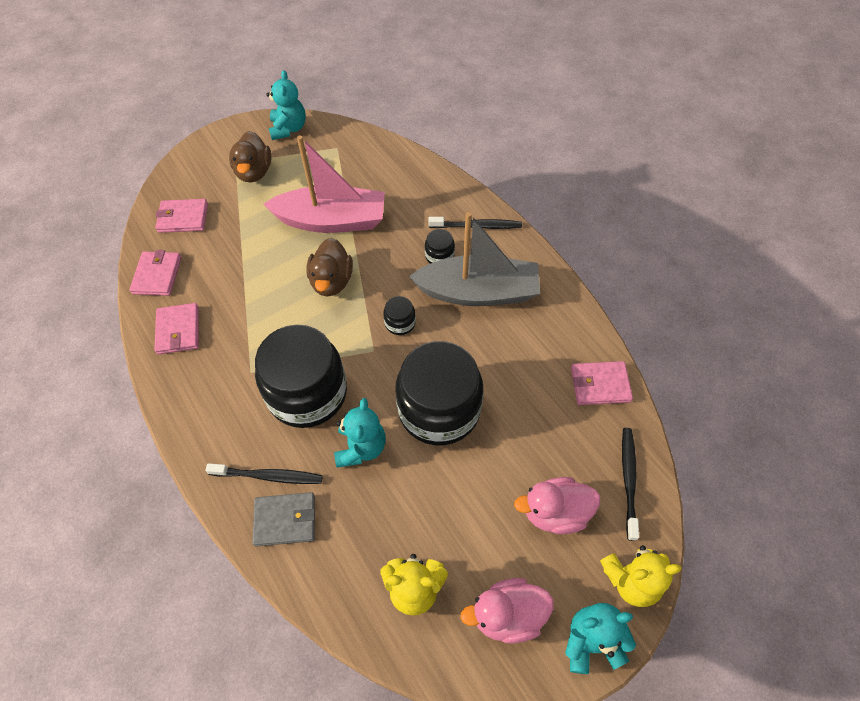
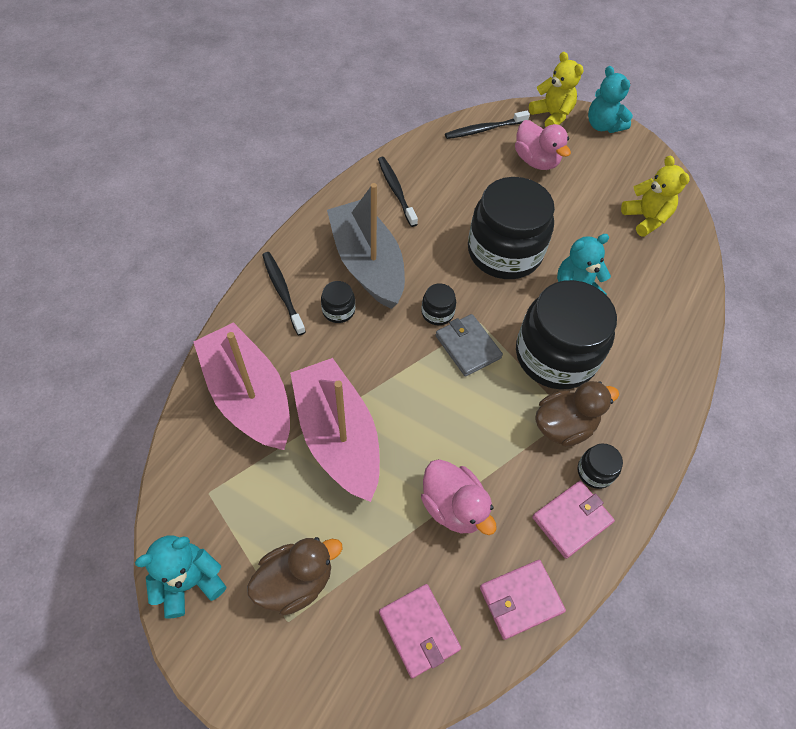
camera: 120 degrees left, 0 degrees up
(197, 365) = (595, 471): none -> black jar
(269, 476) = (645, 347): black toothbrush -> black toothbrush (396, 190)
(285, 520) = (667, 317): grey wallet -> grey wallet (468, 347)
(332, 281) = (422, 395): brown duck -> brown duck (564, 426)
(393, 182) = (249, 396): none -> pink boat
(507, 615) = (621, 167): pink duck -> pink duck (453, 506)
(600, 385) = (415, 160): pink wallet -> none

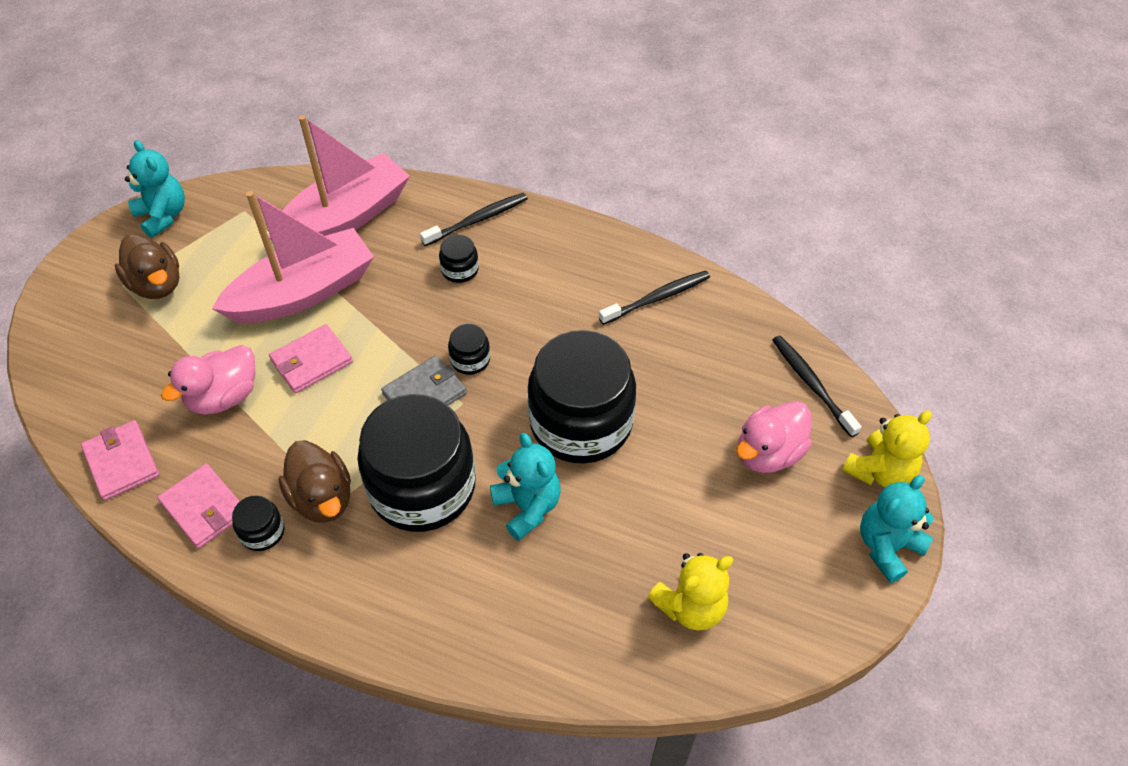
camera: 85 degrees right, 5 degrees down
(367, 264) = (531, 286): grey boat -> none
(419, 630) = (102, 380): pink wallet -> pink wallet (312, 361)

